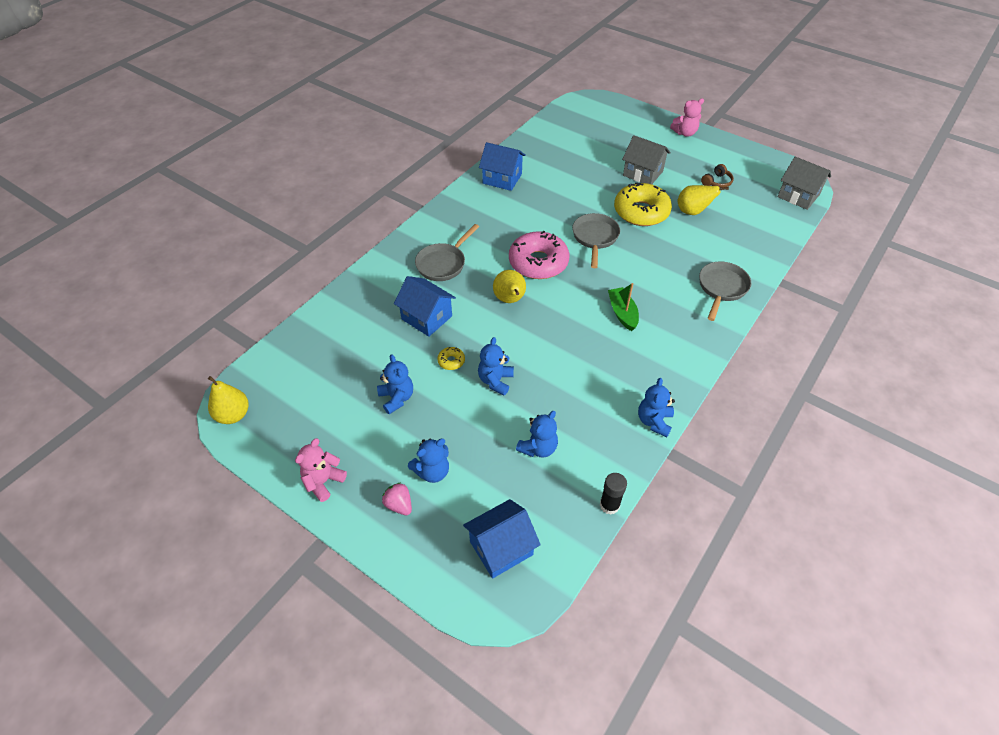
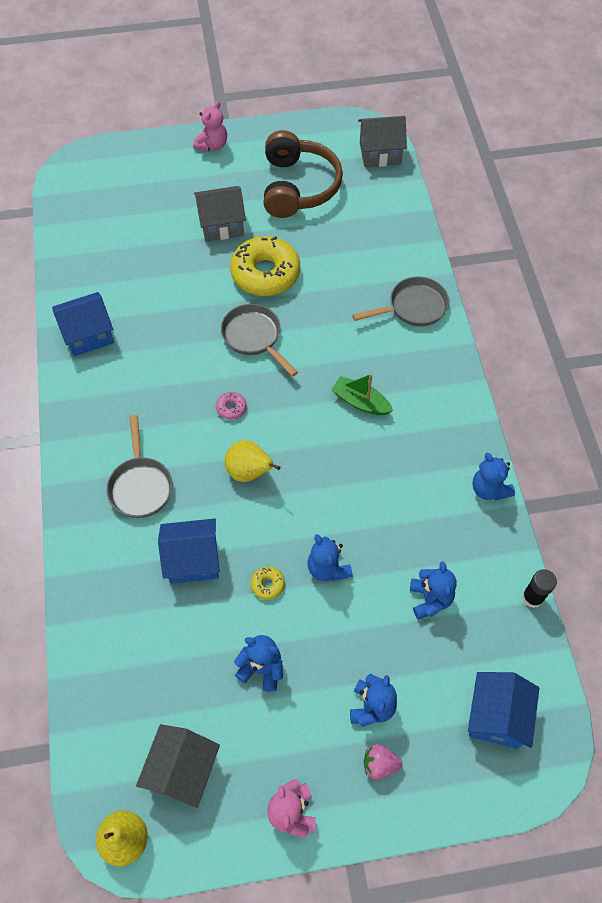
camera: 45 degrees left, 10 degrees up
(297, 409) = (182, 770): none -> grey house
(538, 262) = (231, 408): pink donut -> pink donut, size x0.40
(692, 212) = (310, 238): yellow pear -> none
(717, 182) = (298, 187): brown headphones -> brown headphones, size x2.45
(721, 288) = (413, 307): grey pan -> grey pan turned 90 degrees clockwise

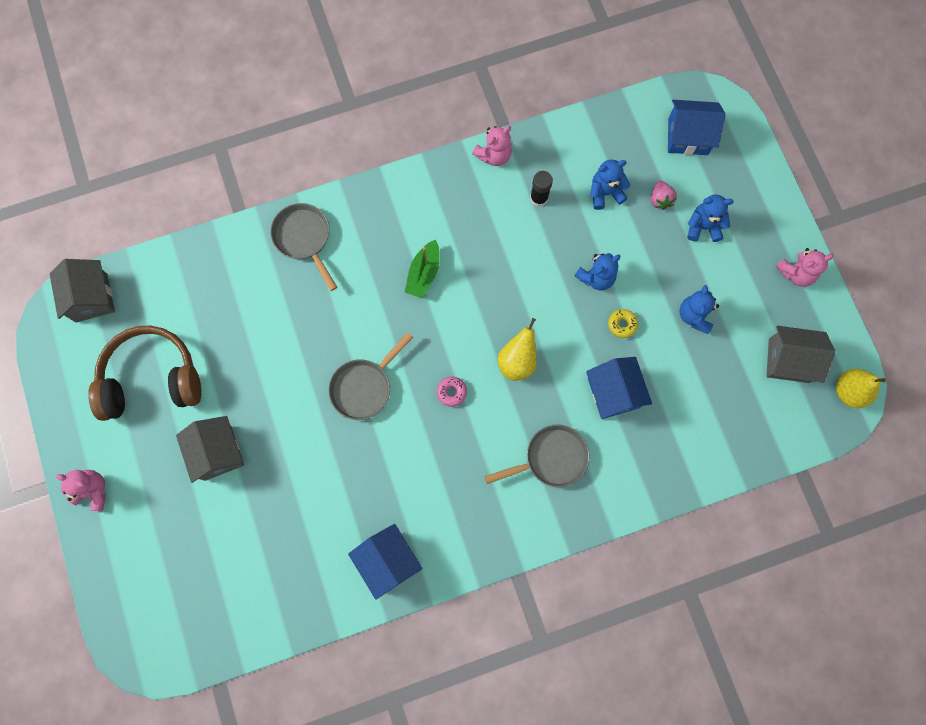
camera: 100 degrees left, 15 degrees up
(265, 273) = (280, 391): yellow donut -> none
(379, 764) = (745, 215): pink strawberry -> pink strawberry (660, 199)
(489, 489) = (494, 155): blue teddy bear -> pink teddy bear
(532, 597) = (586, 116): black glue stick -> black glue stick (539, 198)

